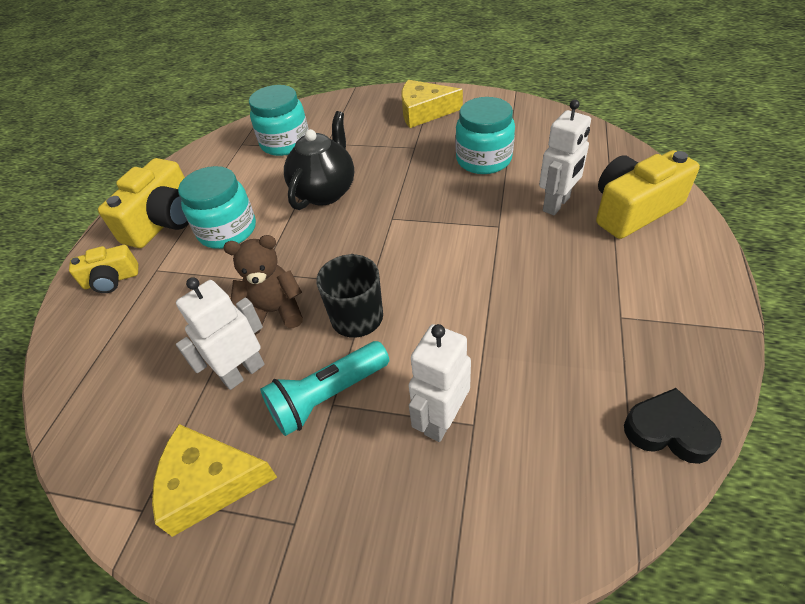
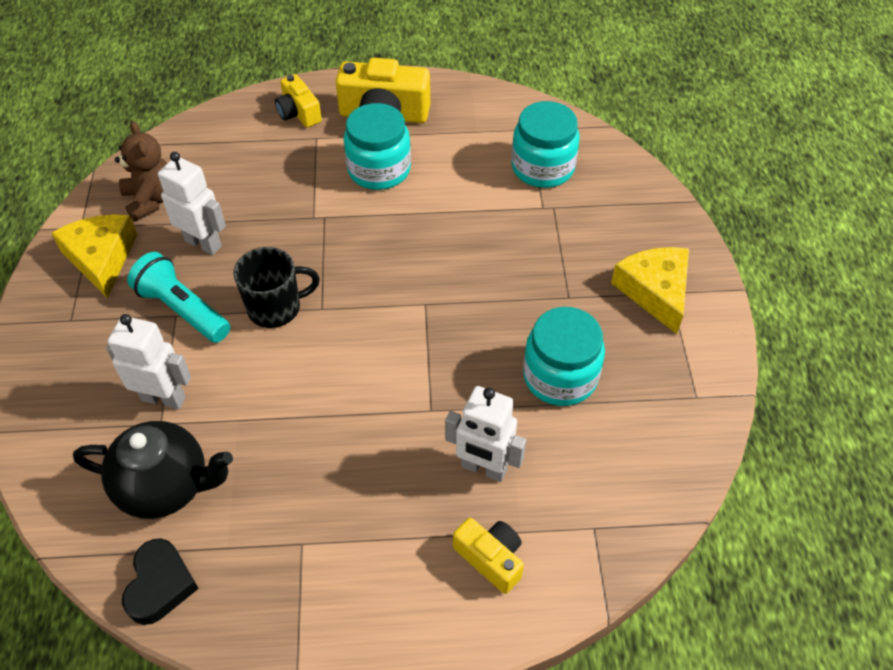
camera: 70 degrees right, 5 degrees up
(274, 311) = (274, 243): brown teddy bear -> brown teddy bear (151, 200)
(325, 192) = (458, 231): black teapot -> black teapot (166, 486)
(633, 210) = (491, 558): yellow camera -> yellow camera, size x0.58

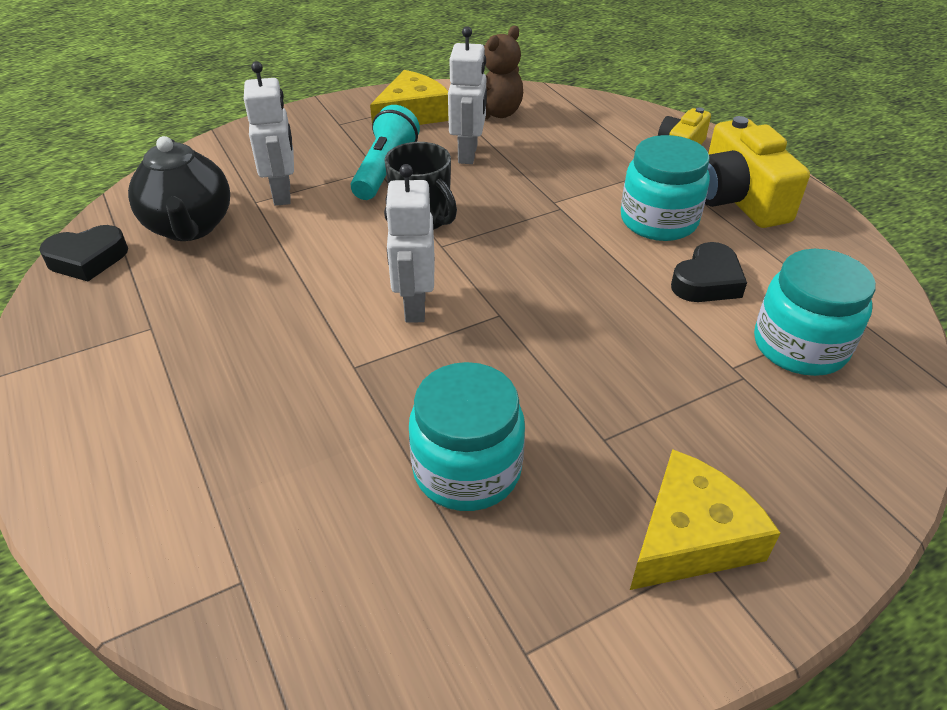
camera: 65 degrees right, 10 degrees down
(459, 178) = (707, 281): none -> black heart
(483, 468) = (292, 438): white robot -> white robot (414, 306)
(491, 558) = (167, 484): yellow camera -> none

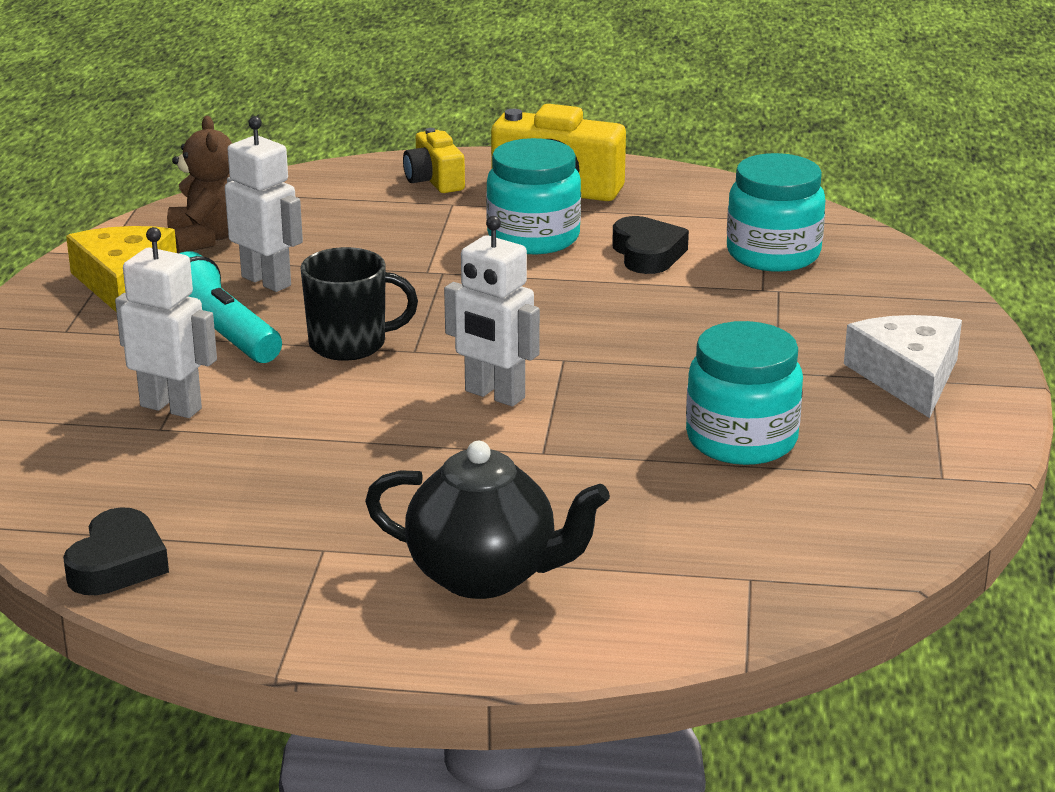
camera: 55 degrees left, 15 degrees down
(189, 227) = (151, 482): black teapot -> black teapot (484, 576)
(690, 537) = (908, 377): yellow cheese -> white cheese

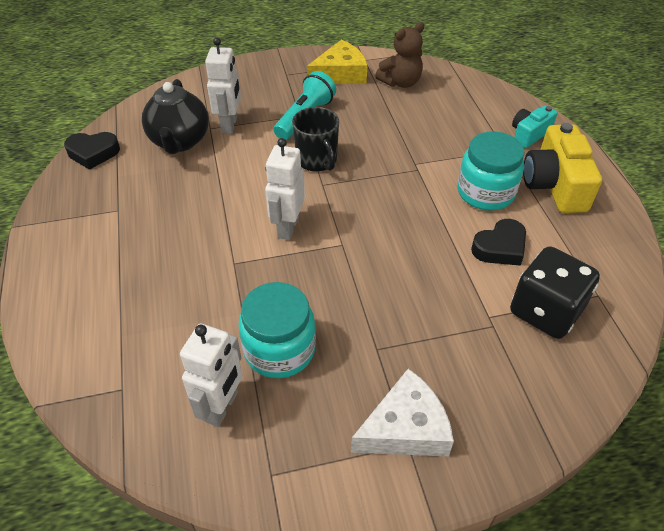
camera: 70 degrees right, 20 degrees up
(267, 281) = (368, 114): white robot -> white robot (222, 407)
(434, 180) = (529, 134): yellow camera -> turquoise camera
(484, 576) = (104, 273): black teapot -> black teapot (179, 141)
(773, 254) = (545, 311): turquoise jar -> black dice

